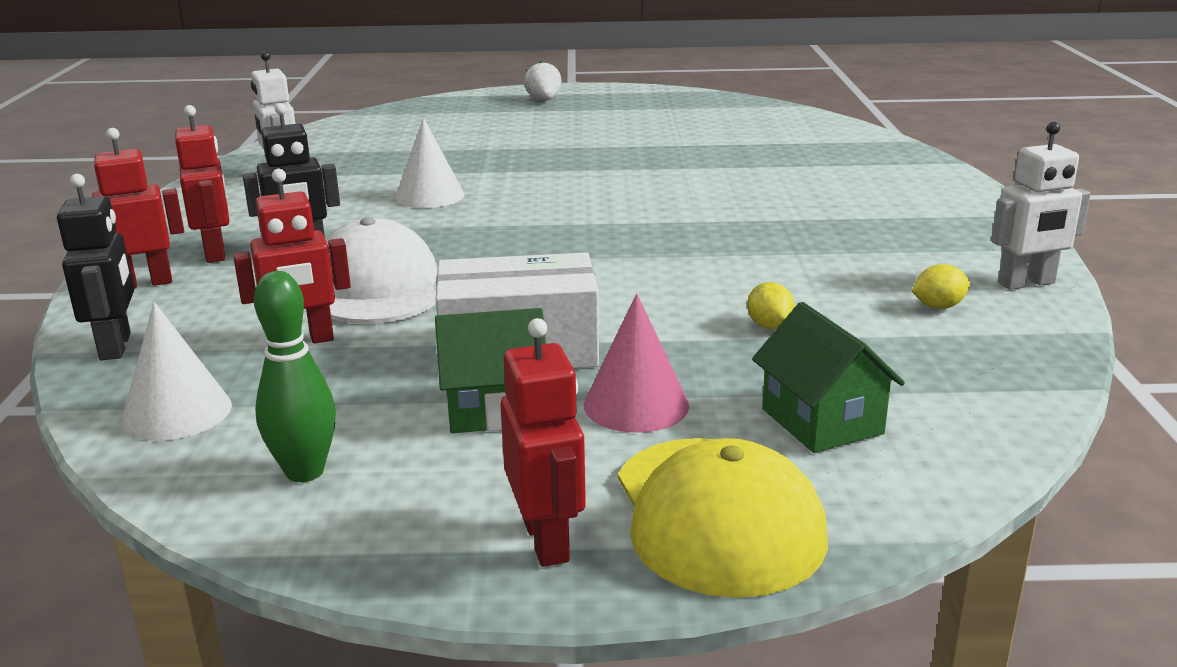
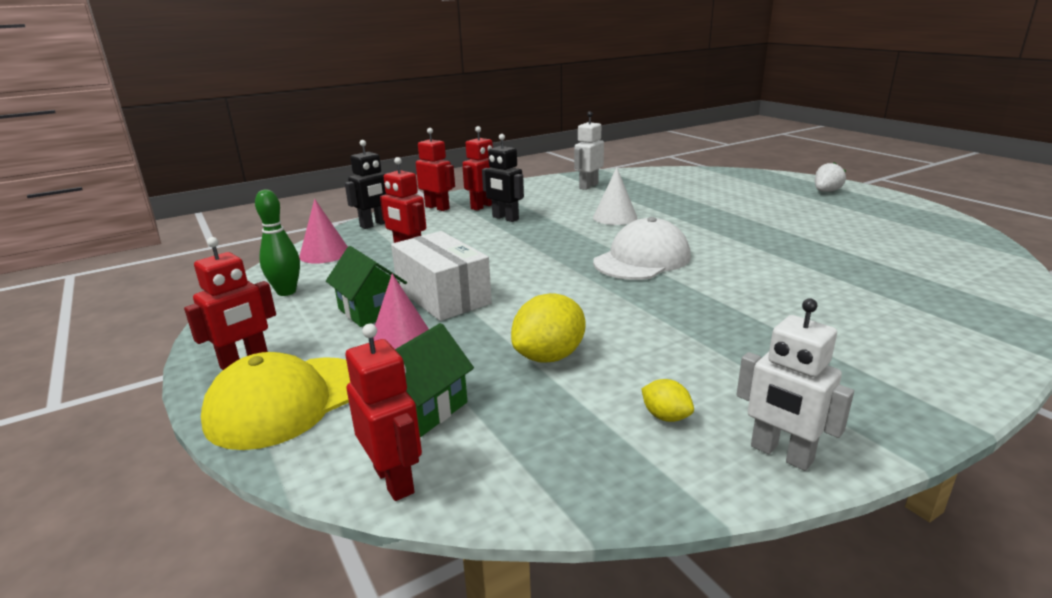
camera: 60 degrees right, 0 degrees up
(177, 412) = (324, 253): white cone -> pink cone
(376, 287) = (482, 244): white cap -> white cap (642, 259)
(769, 326) = (549, 356): yellow lemon -> yellow lemon, size x1.90
(959, 464) = (394, 480): none -> red robot

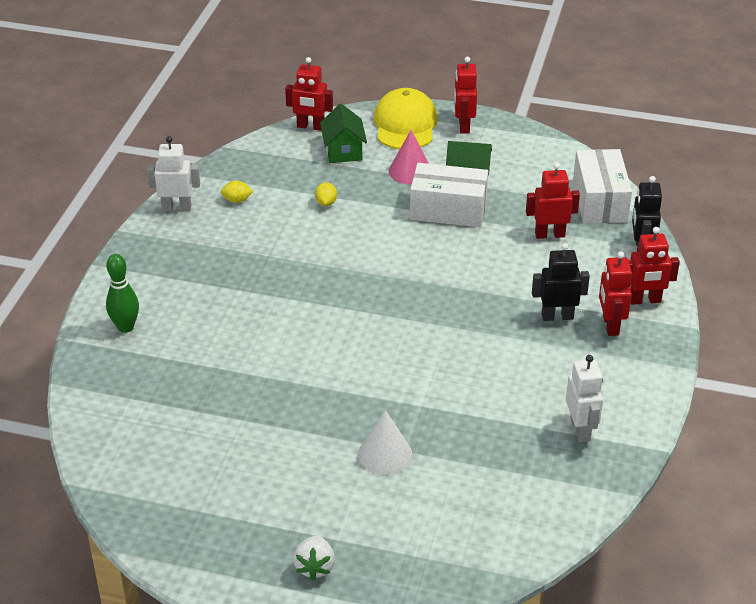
camera: 135 degrees right, 15 degrees up
(286, 292) = (544, 164): green bowling pin -> green bowling pin (125, 327)
(324, 253) = (599, 201): pink cone -> white box
(549, 356) = (326, 203): yellow lemon -> yellow lemon, size x0.53
(615, 217) = (468, 372): white cone -> white cone (385, 454)
(642, 259) = (372, 316): white cap -> none

